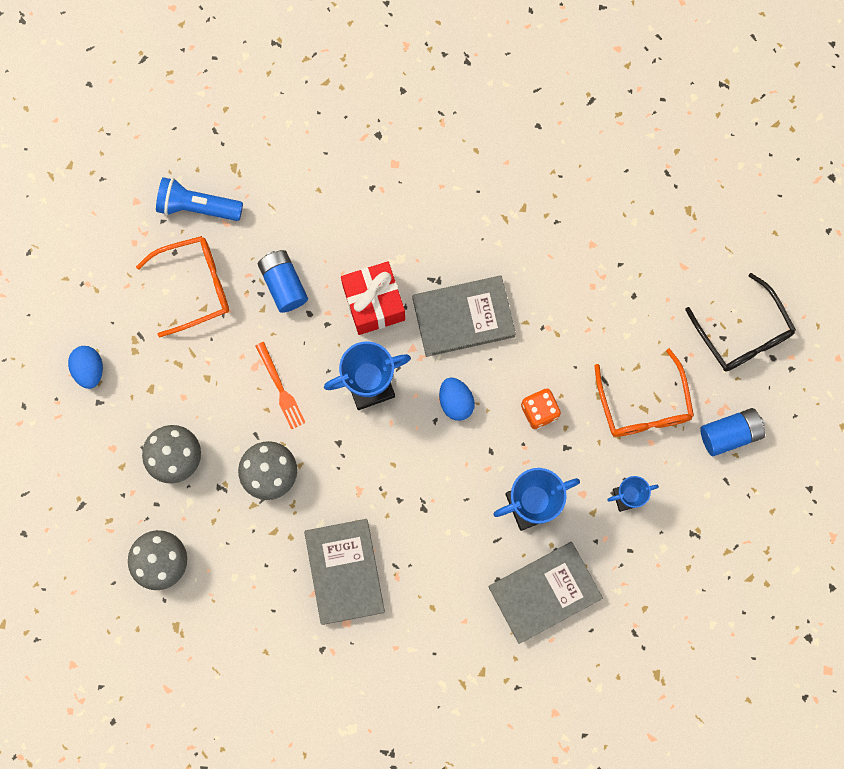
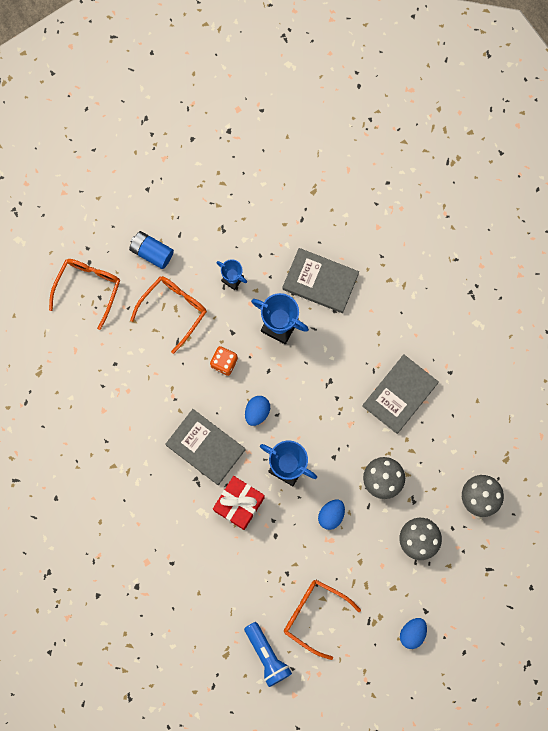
camera: 130 degrees left, 0 degrees up
(280, 388) = (331, 515): orange fork -> blue egg
(284, 284) = (271, 564): blue battery -> none
(743, 334) = (88, 288): black glasses -> orange glasses

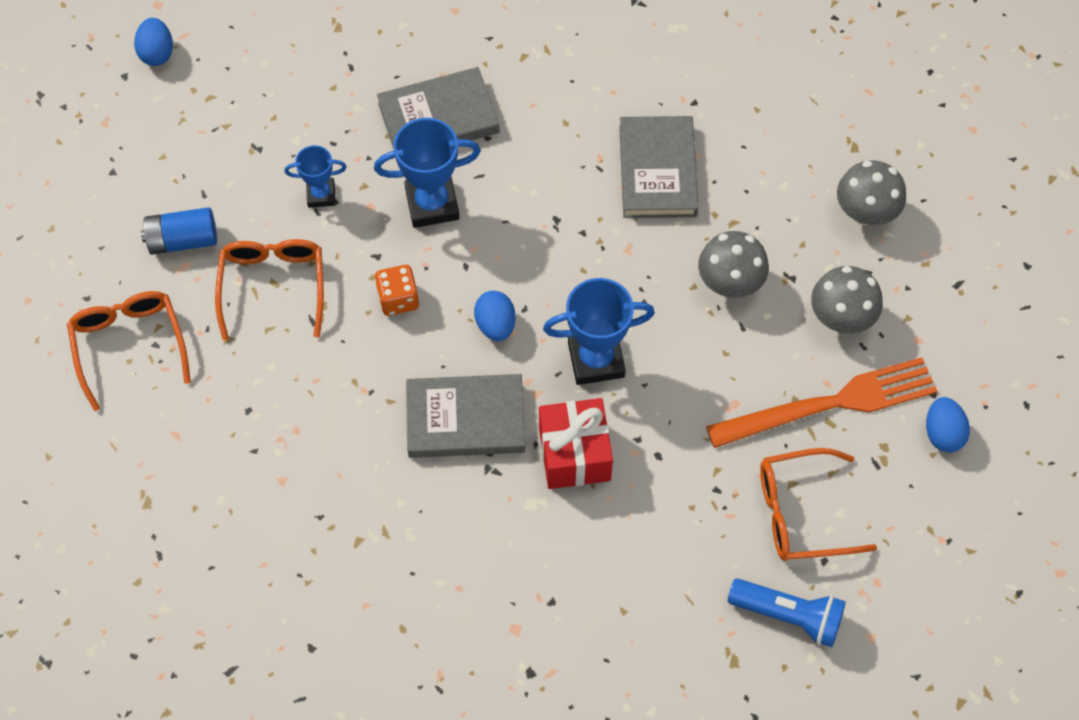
camera: 40 degrees left, 15 degrees down
(331, 515) = (706, 374): blue egg -> blue egg (157, 53)
(374, 576) = (830, 404): none -> orange fork

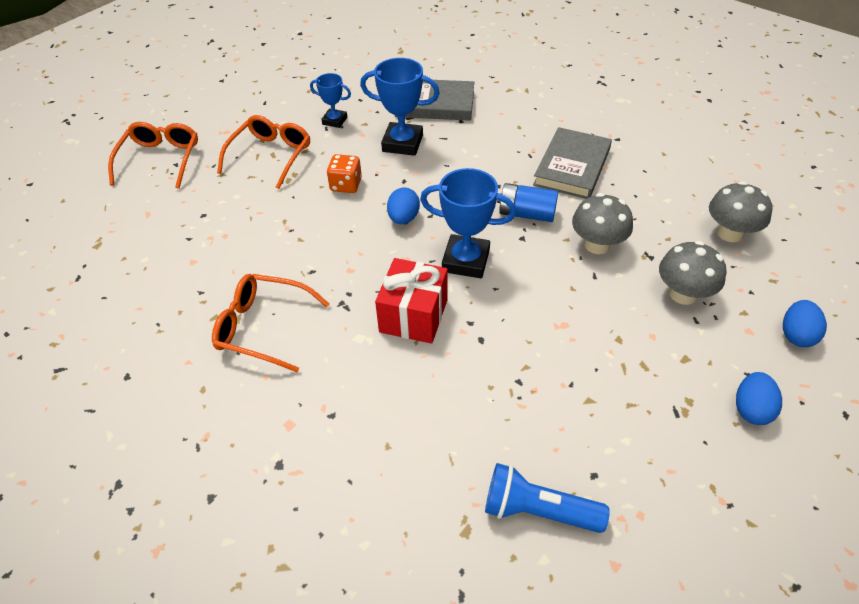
camera: 25 degrees right, 15 degrees down
(157, 53) = (288, 38): blue egg -> blue egg (796, 335)
(183, 240) = (235, 120): blue battery -> blue battery (526, 214)
(465, 419) = (345, 266): grey book -> none
(788, 615) = (538, 510): blue flashlight -> blue flashlight turned 150 degrees clockwise
(800, 513) = (587, 426): orange glasses -> orange glasses (263, 327)
(830, 404) = (649, 352): orange fork -> none

